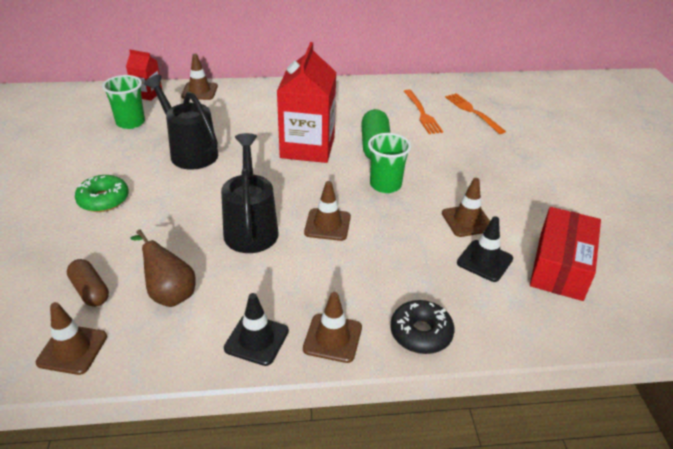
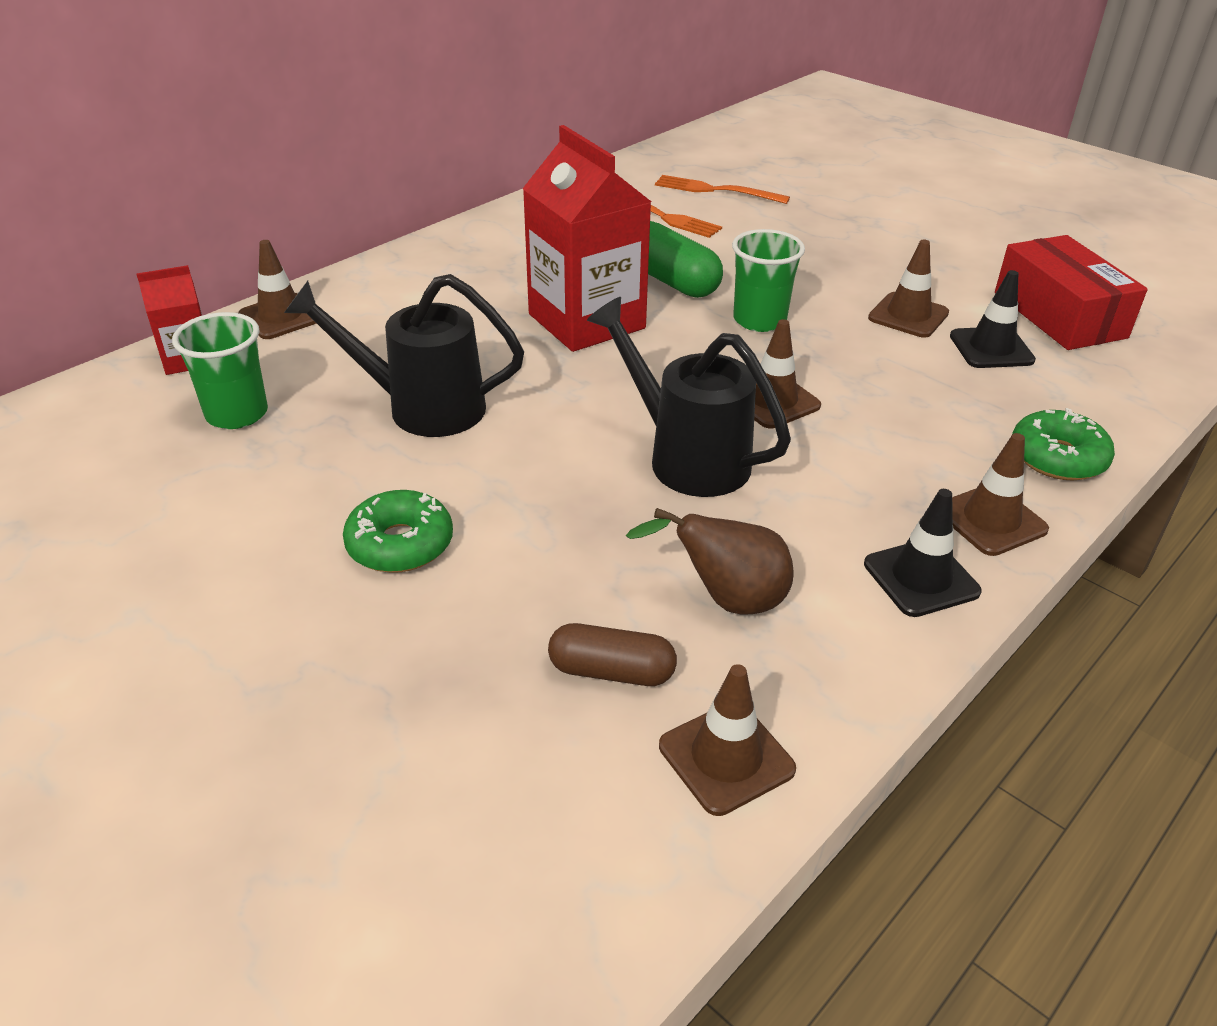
camera: 40 degrees left, 0 degrees up
(421, 333) = (1057, 457): black donut -> green donut

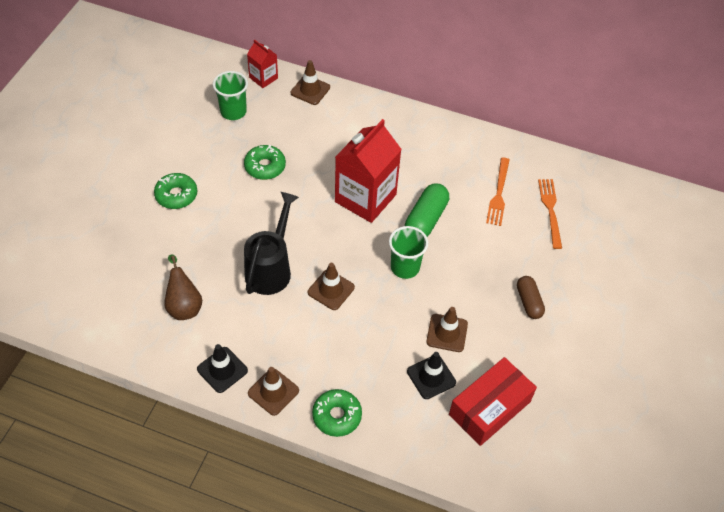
camera: 65 degrees right, 15 degrees up
(423, 408) = (265, 167): black watering can -> green donut
(611, 671) = (133, 280): brown capsule -> brown capsule (529, 302)
(726, 757) = (104, 325): brown traffic cone -> none

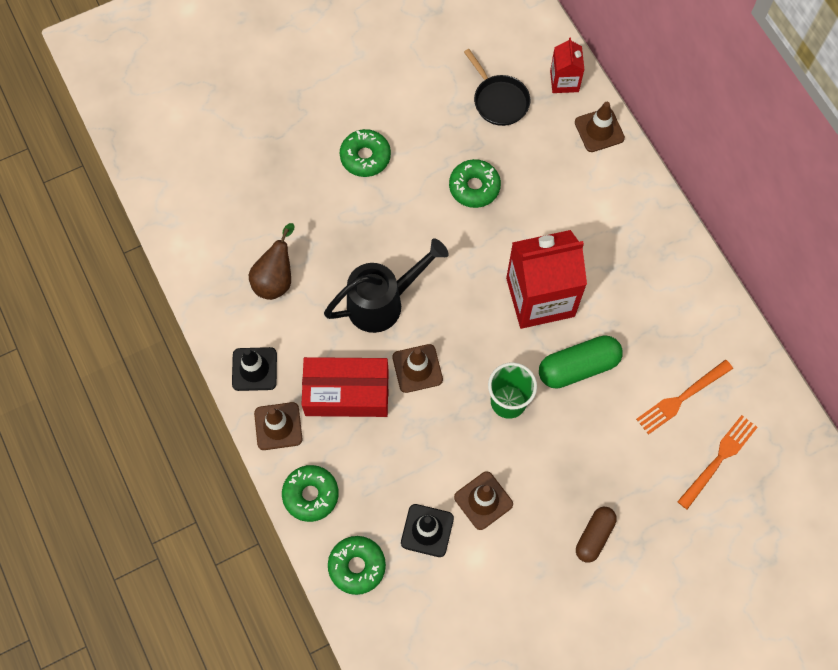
camera: 45 degrees right, 15 degrees up
(233, 111) = (499, 100): green cup -> black pan
(409, 434) = (357, 566): none -> green donut
(489, 408) = (451, 605): red box -> red box (347, 392)

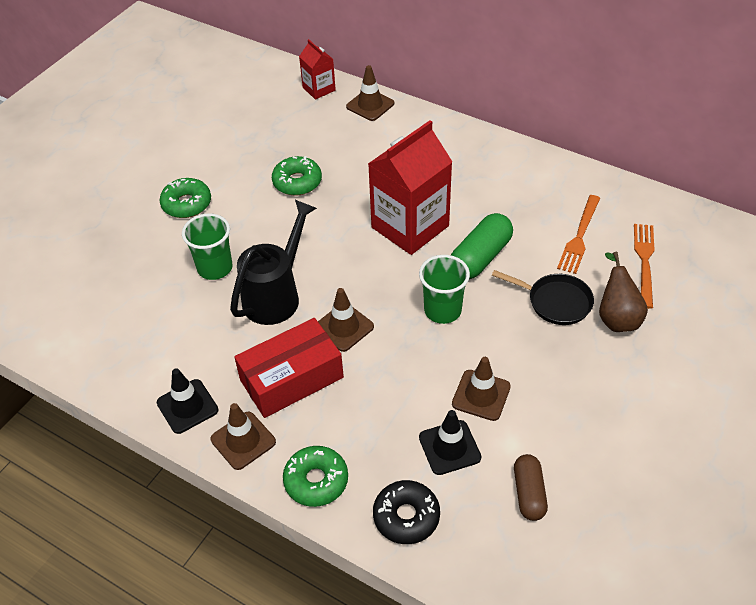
camera: 30 degrees left, 20 degrees down
(276, 279) = (162, 326): brown pear -> brown pear (616, 317)
(350, 243) = (215, 268): none -> green cup
(357, 566) = (406, 516): green donut -> black donut
(499, 100) = (275, 121): black pan -> black pan (555, 302)
(594, 536) = (597, 369): brown capsule -> brown capsule (529, 493)

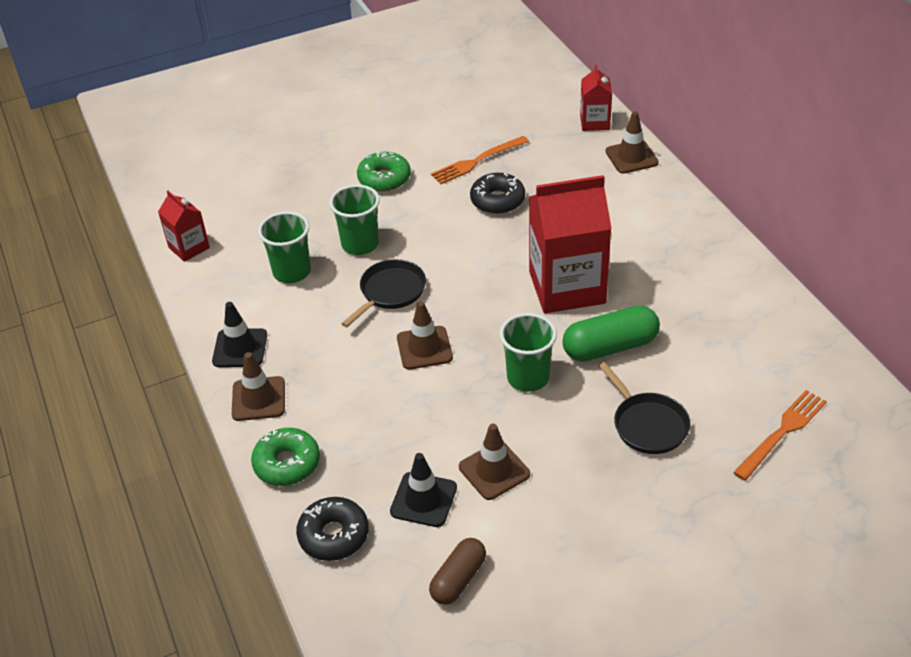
camera: 35 degrees right, 5 degrees down
(58, 342) = (189, 247): none -> red carton
(175, 319) = (292, 272): none -> green cup
(276, 295) = (390, 292): black watering can -> black pan
(291, 379) = (341, 369): red box -> none
(297, 182) = (497, 200): green donut -> black donut
(579, 237) = (732, 376): orange fork -> orange fork (476, 162)
(616, 317) = (698, 470): brown pear -> none

